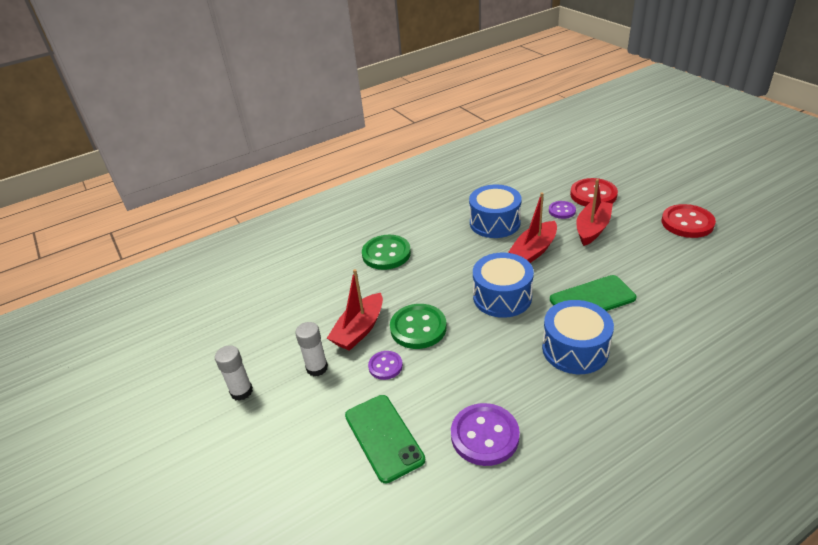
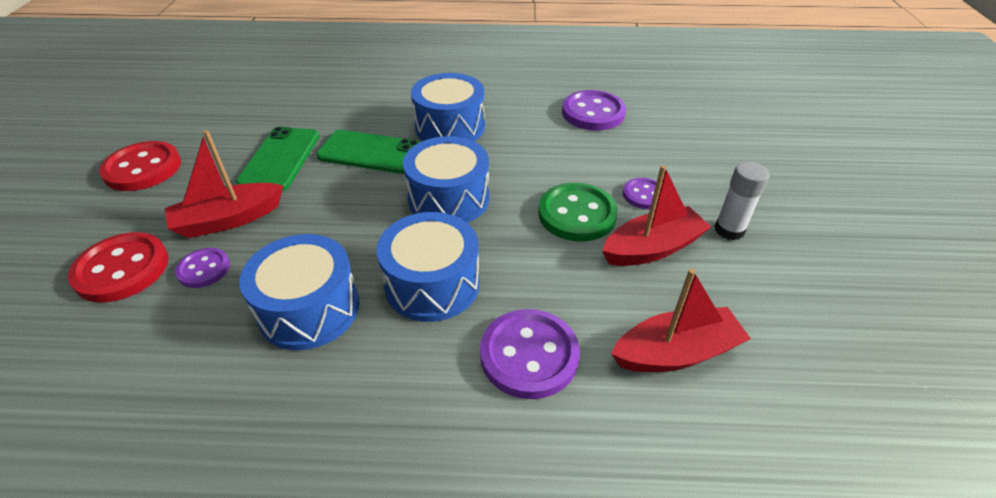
camera: 150 degrees left, 5 degrees up
(241, 391) = (839, 248): white glue stick -> none
(383, 437) = (681, 145): green phone -> green phone (280, 159)
(386, 254) = (529, 355): green button -> purple button
(456, 255) = (432, 284): none -> blue drum
(534, 250) = (334, 232): red boat -> red boat (676, 353)

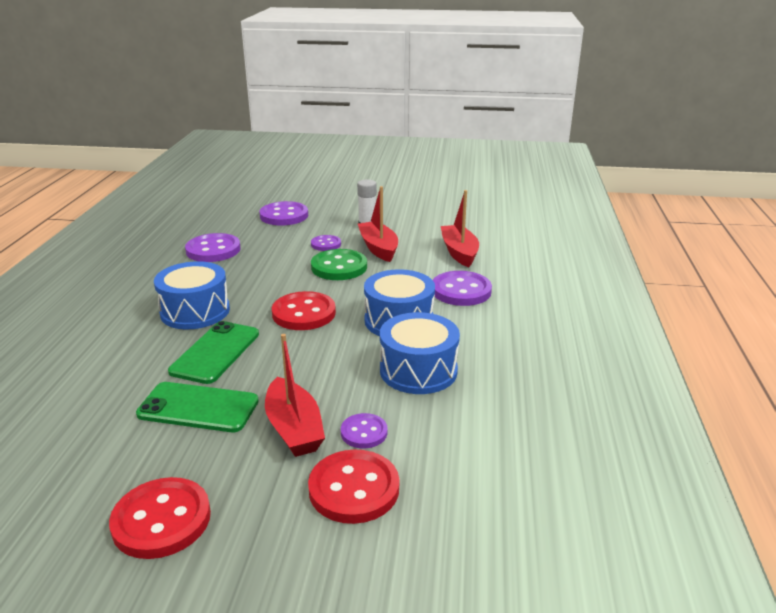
camera: 85 degrees left, 15 degrees down
(449, 199) = (304, 313): blue drum -> red button
(720, 147) = (284, 216): none -> purple button

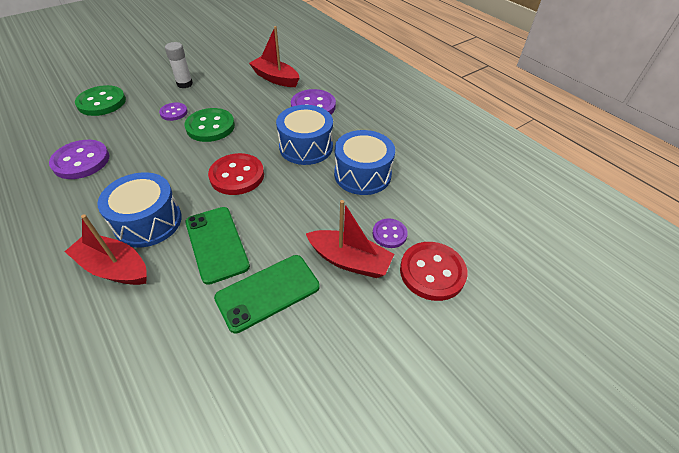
camera: 45 degrees left, 20 degrees up
(161, 520) = (363, 384): red button -> none
(284, 216) = (102, 102): purple button -> green button
(378, 248) = (218, 98): red boat -> red boat (114, 267)

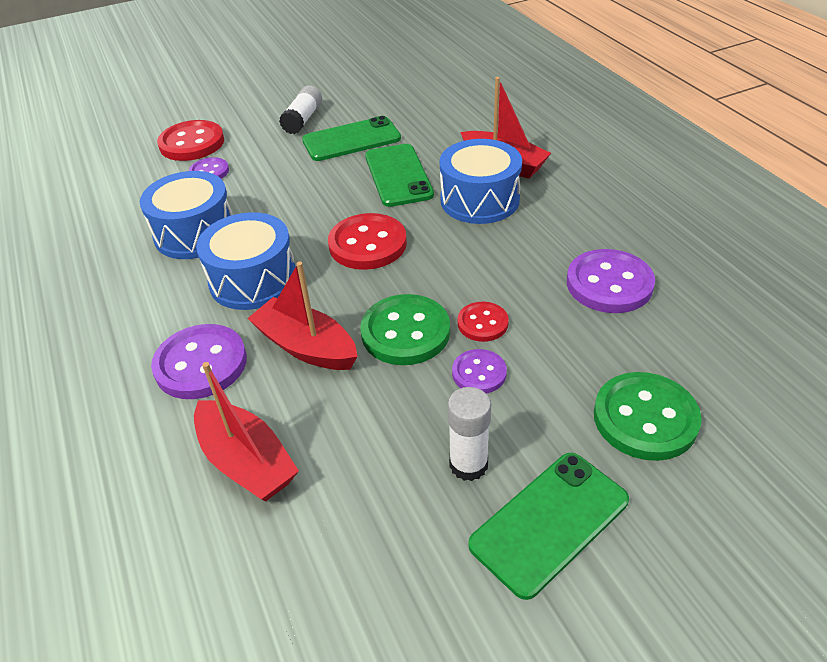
camera: 165 degrees left, 5 degrees down
(157, 73) = (549, 522): none -> green phone
(167, 134) = (482, 323): none -> red button
(332, 325) = (303, 119): none -> white glue stick
(349, 261) = (264, 155): red boat -> red boat (306, 347)

